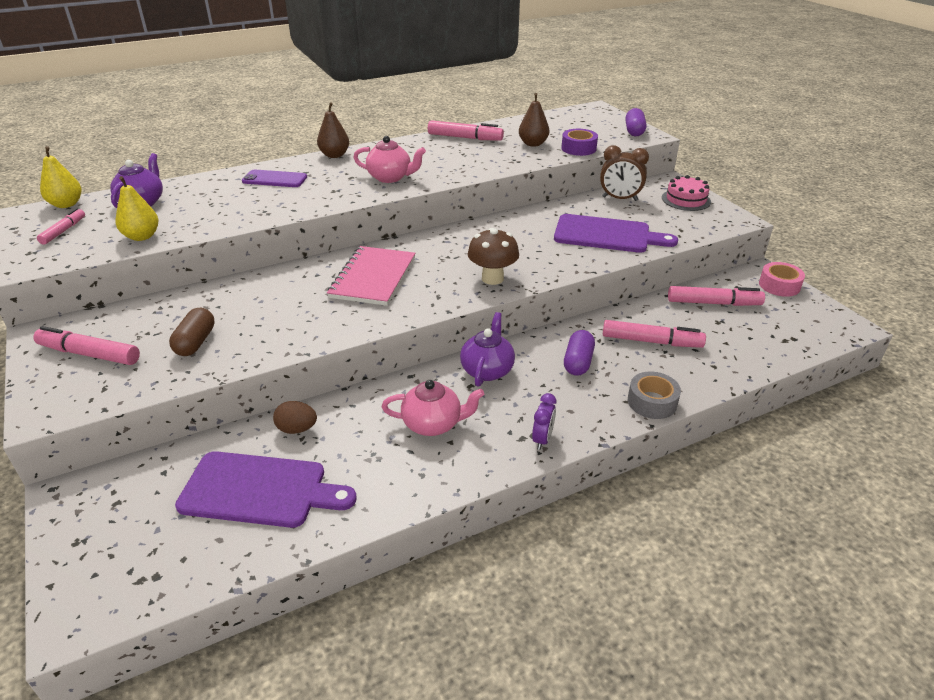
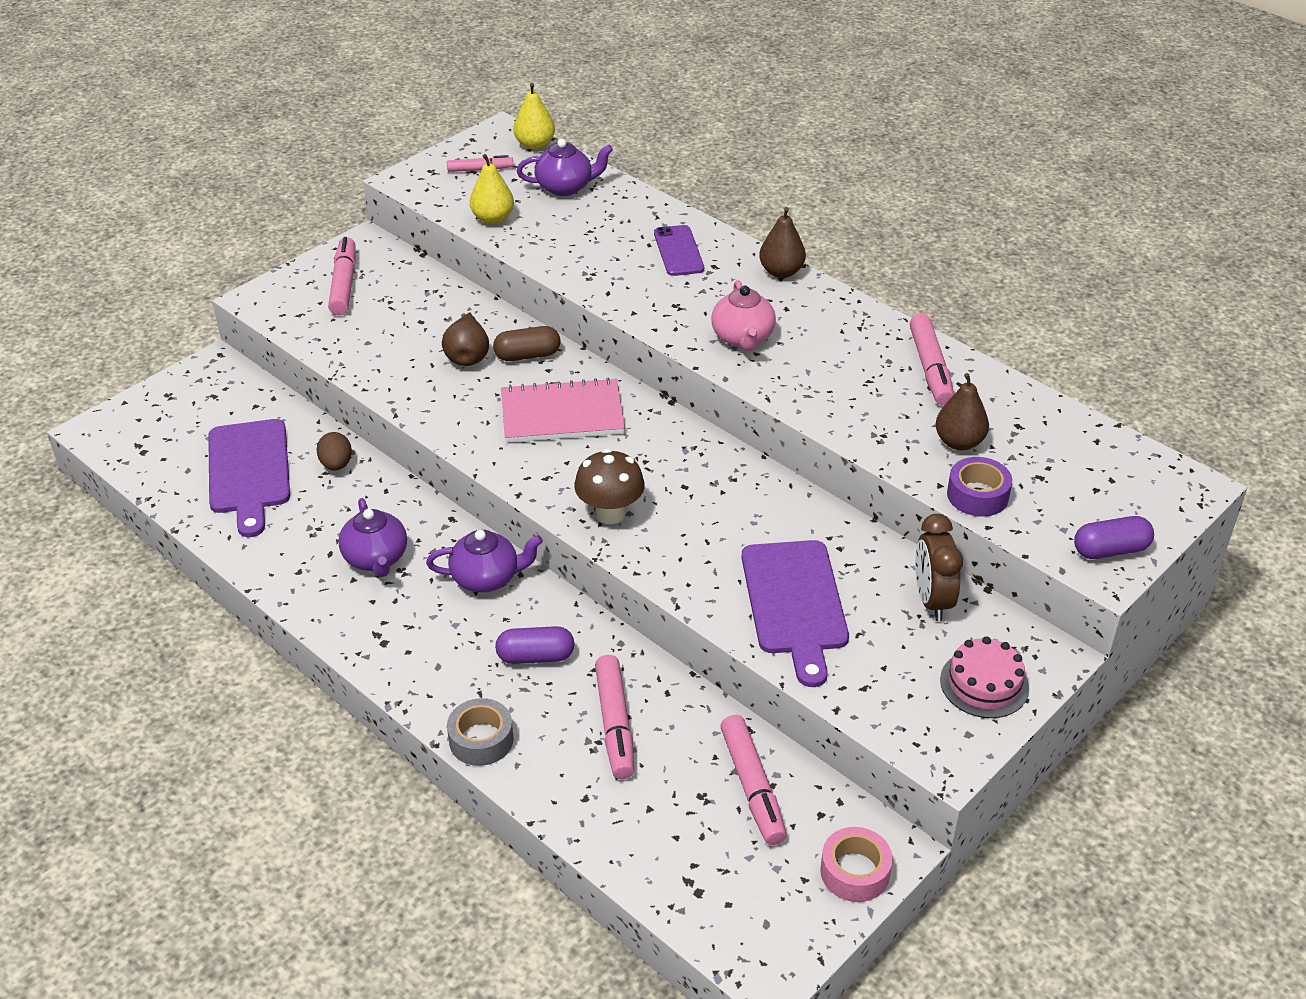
camera: 70 degrees right, 5 degrees up
(196, 342) = (386, 337): brown capsule -> brown capsule (527, 355)
(265, 306) = (468, 356): none -> brown pear
(433, 424) = (376, 558): pink teapot -> purple teapot
(542, 439) = (379, 651): purple clock -> none

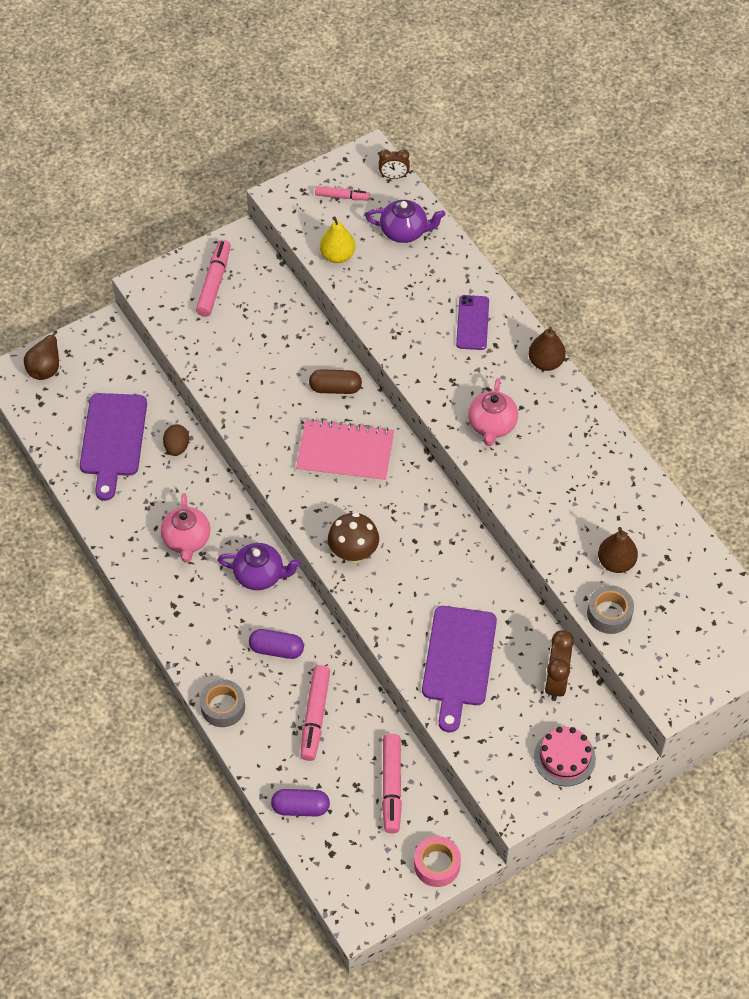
camera: 15 degrees right, 15 degrees up
(376, 558) = (187, 540): purple teapot -> pink teapot
(468, 356) = (290, 379): brown pear -> brown pear (46, 367)
(535, 145) = (394, 176): yellow pear -> brown clock
(930, 368) = (623, 486): pink marker -> none
(977, 495) = (609, 614): purple tape -> grey tape
(1110, 550) = (684, 683): purple capsule -> purple capsule (300, 808)

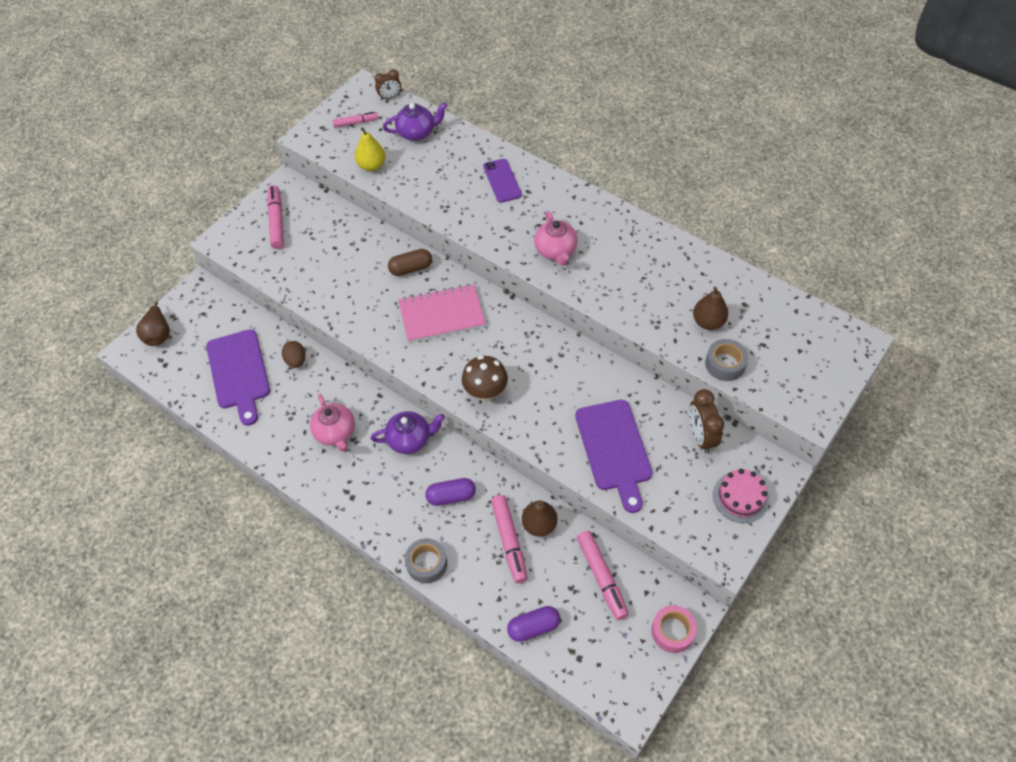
camera: 20 degrees left, 0 degrees up
(545, 362) = (573, 191): brown pear -> brown pear (539, 525)

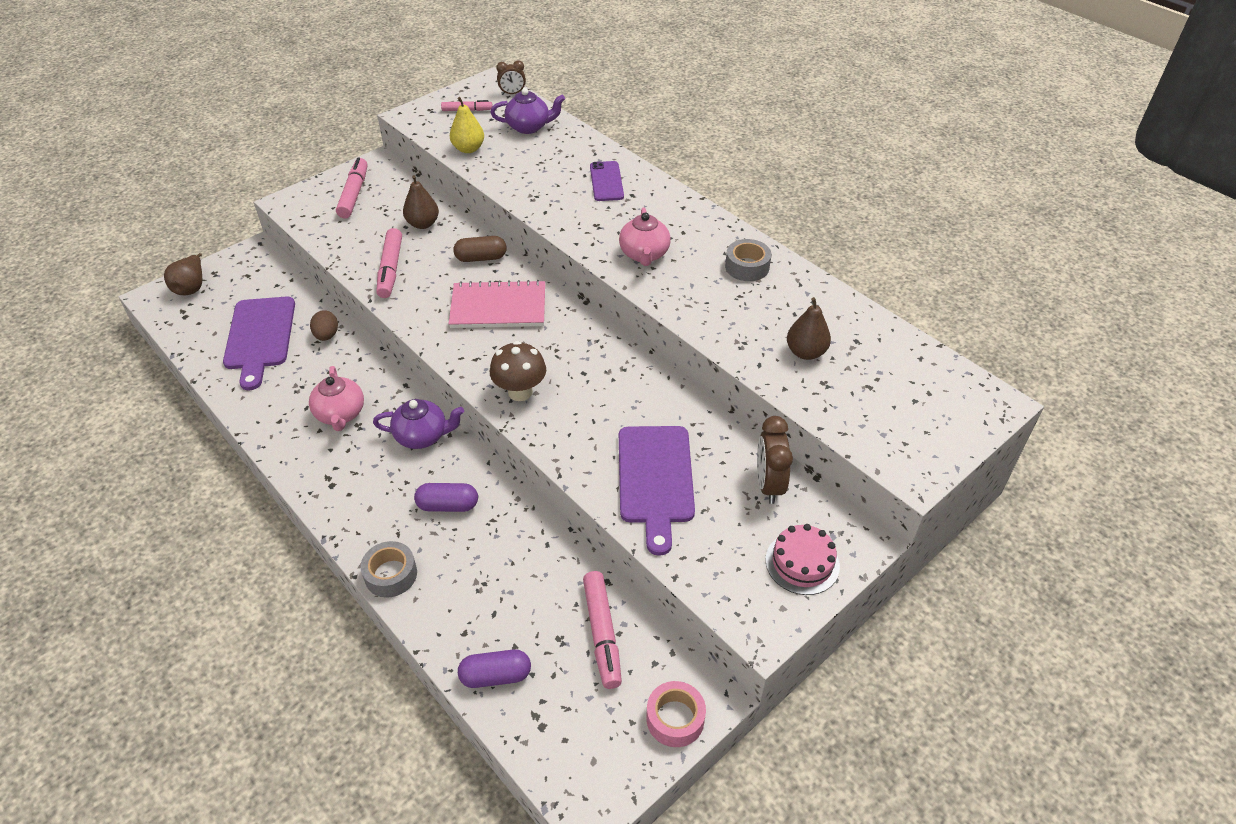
camera: 10 degrees right, 10 degrees down
(509, 541) = (500, 568): pink marker -> pink marker (390, 269)
(539, 525) = (543, 557): brown pear -> brown pear (423, 224)
(725, 364) = (814, 399): grey tape -> grey tape (747, 267)

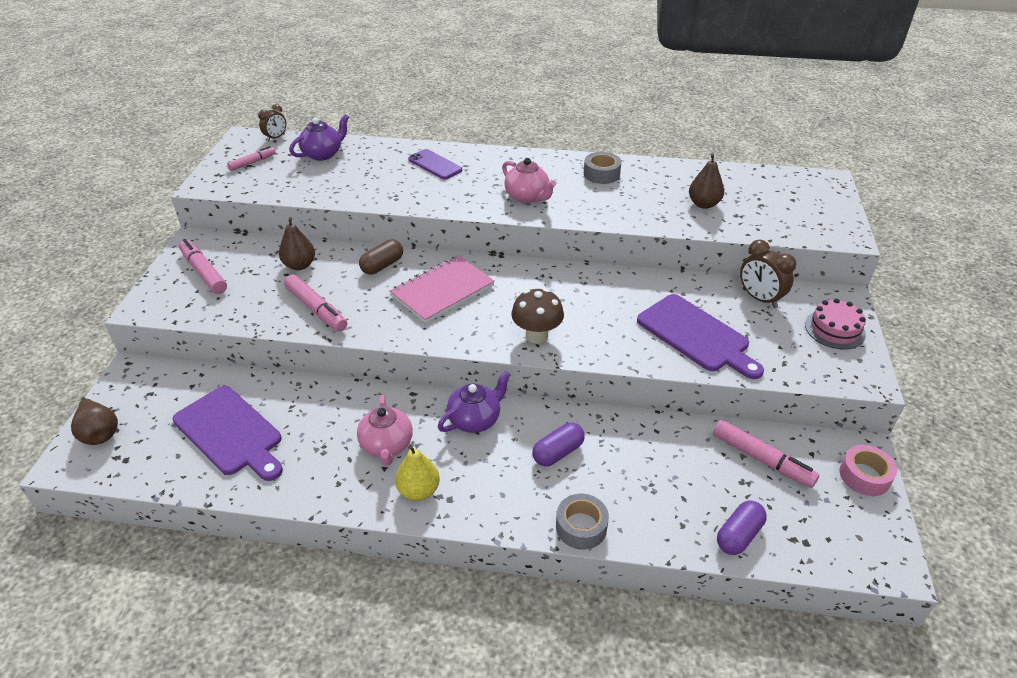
camera: 40 degrees left, 5 degrees down
(327, 335) = (295, 397): brown egg -> none
(340, 414) = (387, 445): pink teapot -> pink teapot turned 45 degrees clockwise
(468, 149) = (293, 187): yellow pear -> yellow pear (418, 490)

